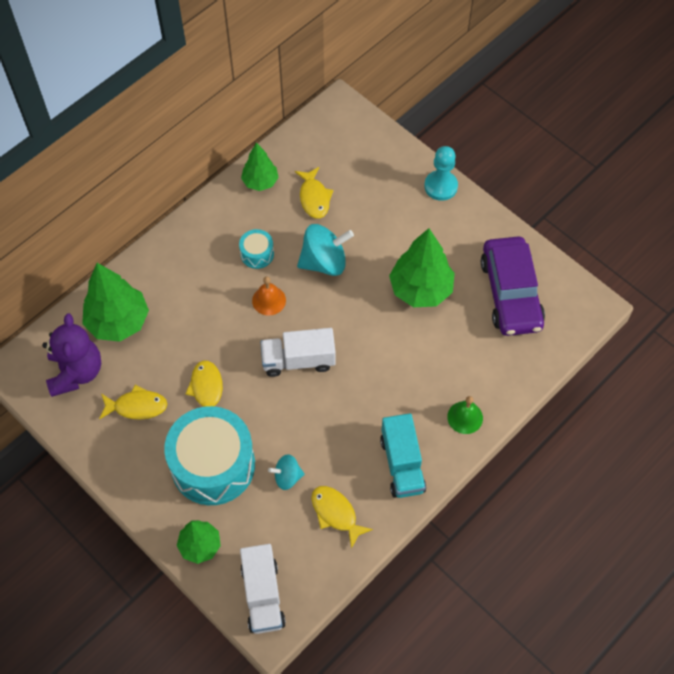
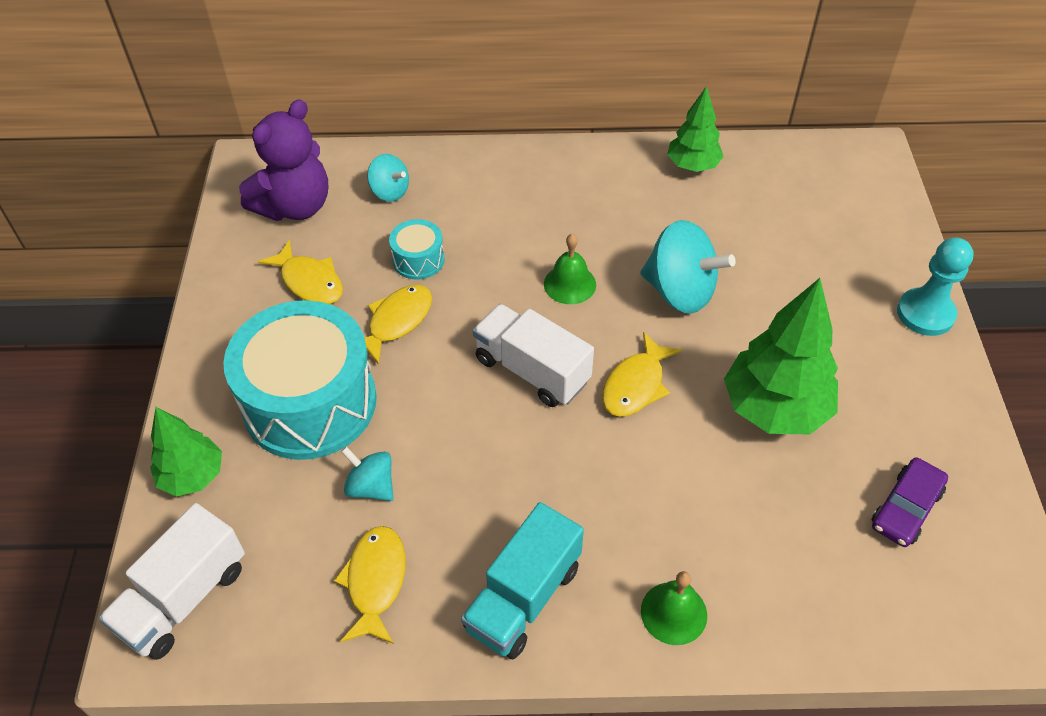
camera: 45 degrees right, 10 degrees down
(118, 322) = (390, 192): green tree -> turquoise spinning top
(257, 254) = (609, 230): turquoise drum -> turquoise drum (418, 260)
(269, 300) = (569, 284): orange bell -> green bell
(314, 198) = (740, 220): yellow fish -> yellow fish (636, 385)
(510, 293) = (906, 508): purple car -> purple car, size x0.50

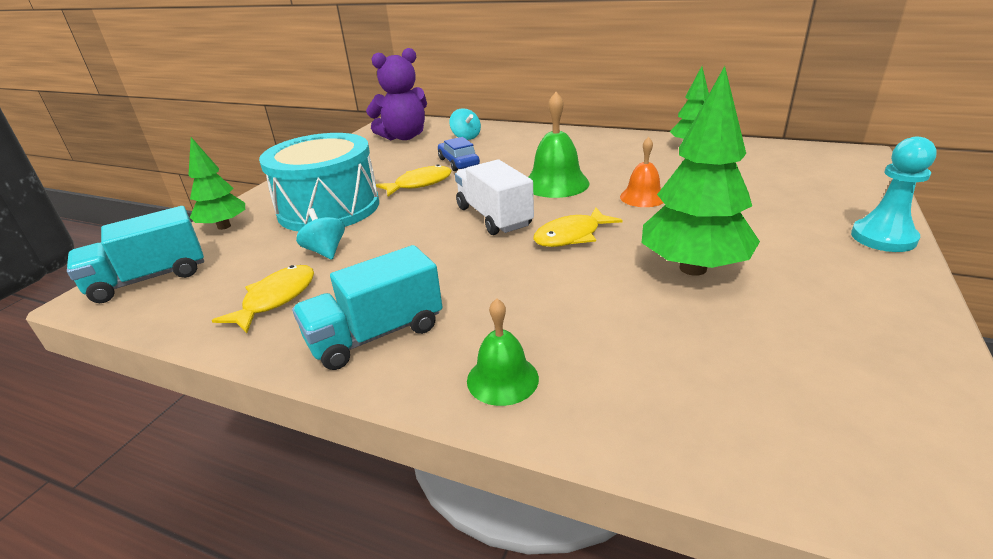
camera: 25 degrees right, 20 degrees down
(184, 598) = (149, 278): white truck -> turquoise truck
(309, 282) = (382, 163): yellow fish -> none
(418, 260) = (458, 162): turquoise drum -> blue car
(569, 284) = (556, 183): green bell -> green bell, size x1.57
(680, 292) = (643, 197): turquoise spinning top -> orange bell
(906, 508) = (813, 361): purple car -> none

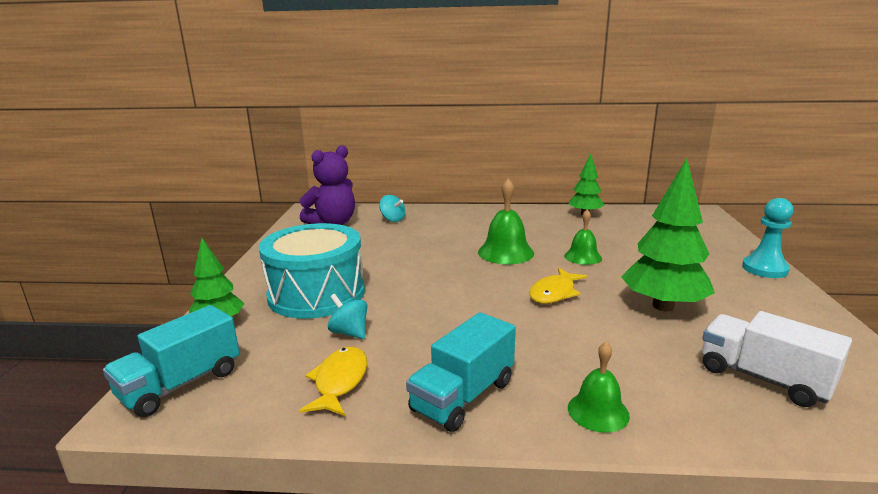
camera: 20 degrees left, 10 degrees down
(419, 184) = (386, 264): yellow fish -> none
(458, 162) = (405, 242): blue car -> none
(494, 217) = (478, 285): white truck -> white truck (763, 378)
(643, 197) = (582, 257): orange bell -> green bell

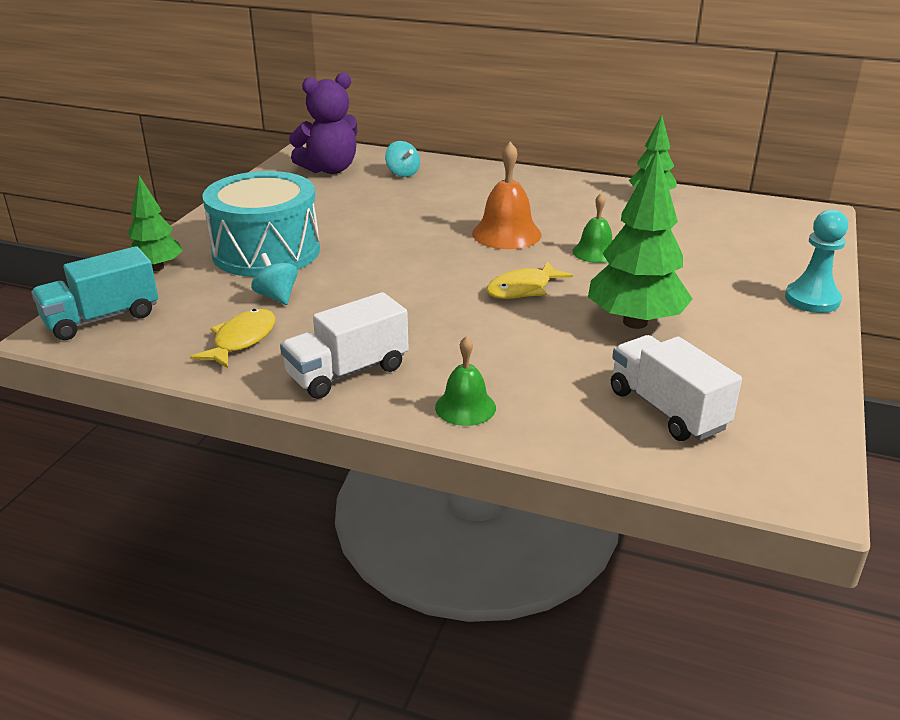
camera: 15 degrees right, 10 degrees up
(463, 396) = (347, 372): turquoise truck -> white truck
(505, 252) = (506, 234): green bell -> orange bell

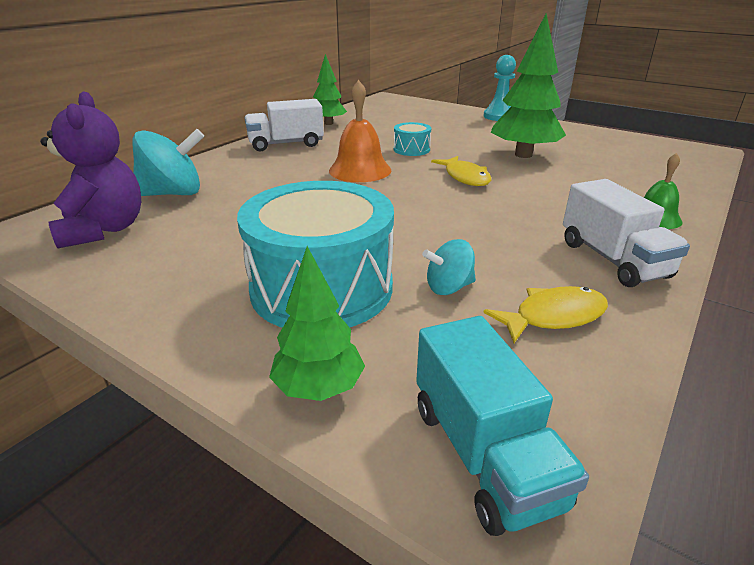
camera: 75 degrees left, 0 degrees up
(241, 340) = (553, 316): yellow fish -> yellow fish turned 120 degrees clockwise
(402, 173) = (173, 193): turquoise spinning top -> turquoise spinning top, size x1.78
(595, 252) = (411, 149): green bell -> turquoise drum
(667, 409) = (635, 164): white truck -> white truck (286, 144)

